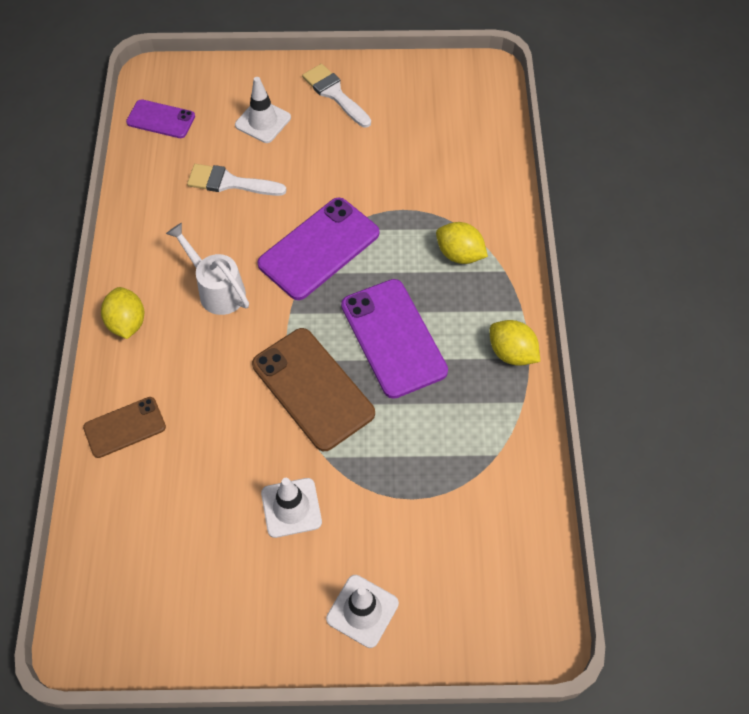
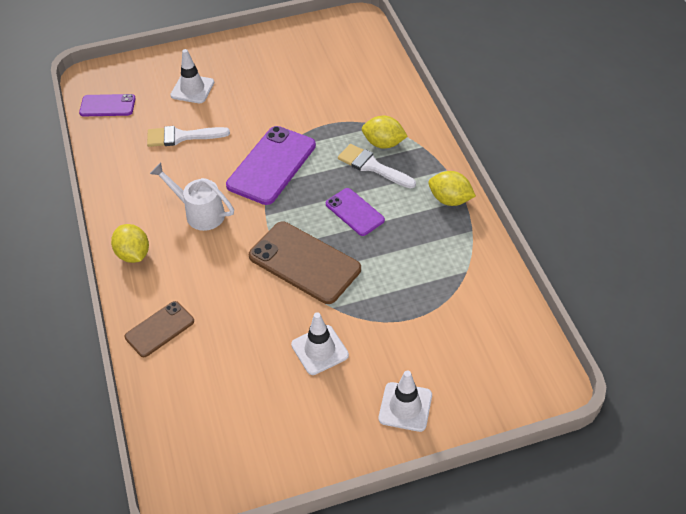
camera: 15 degrees left, 10 degrees down
(335, 94) = (243, 58): white brush -> white brush (372, 166)
(393, 338) = (354, 212): purple phone -> purple phone, size x0.58

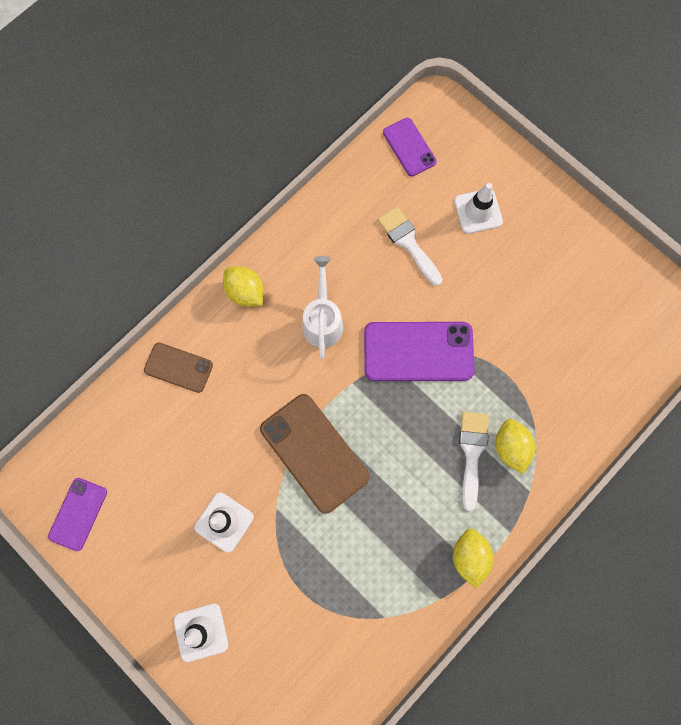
camera: 60 degrees right, 25 degrees up
(133, 254) = (245, 292): yellow lemon -> yellow lemon turned 75 degrees counterclockwise
(304, 263) = (314, 453): brown phone -> brown phone turned 45 degrees counterclockwise
(354, 212) = (401, 467): purple phone -> purple phone (78, 514)

